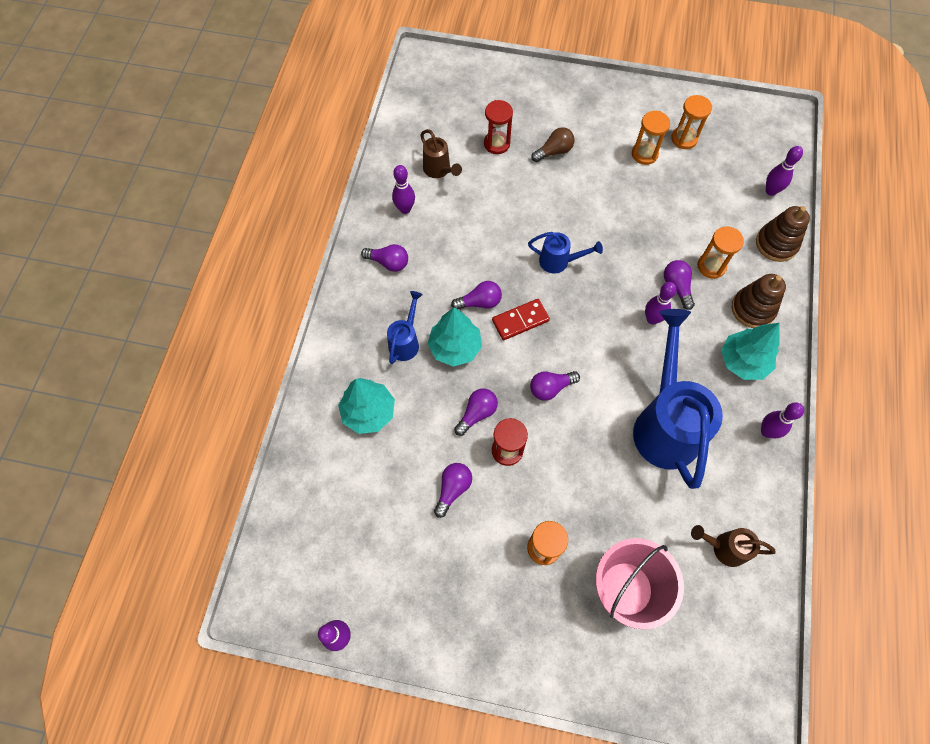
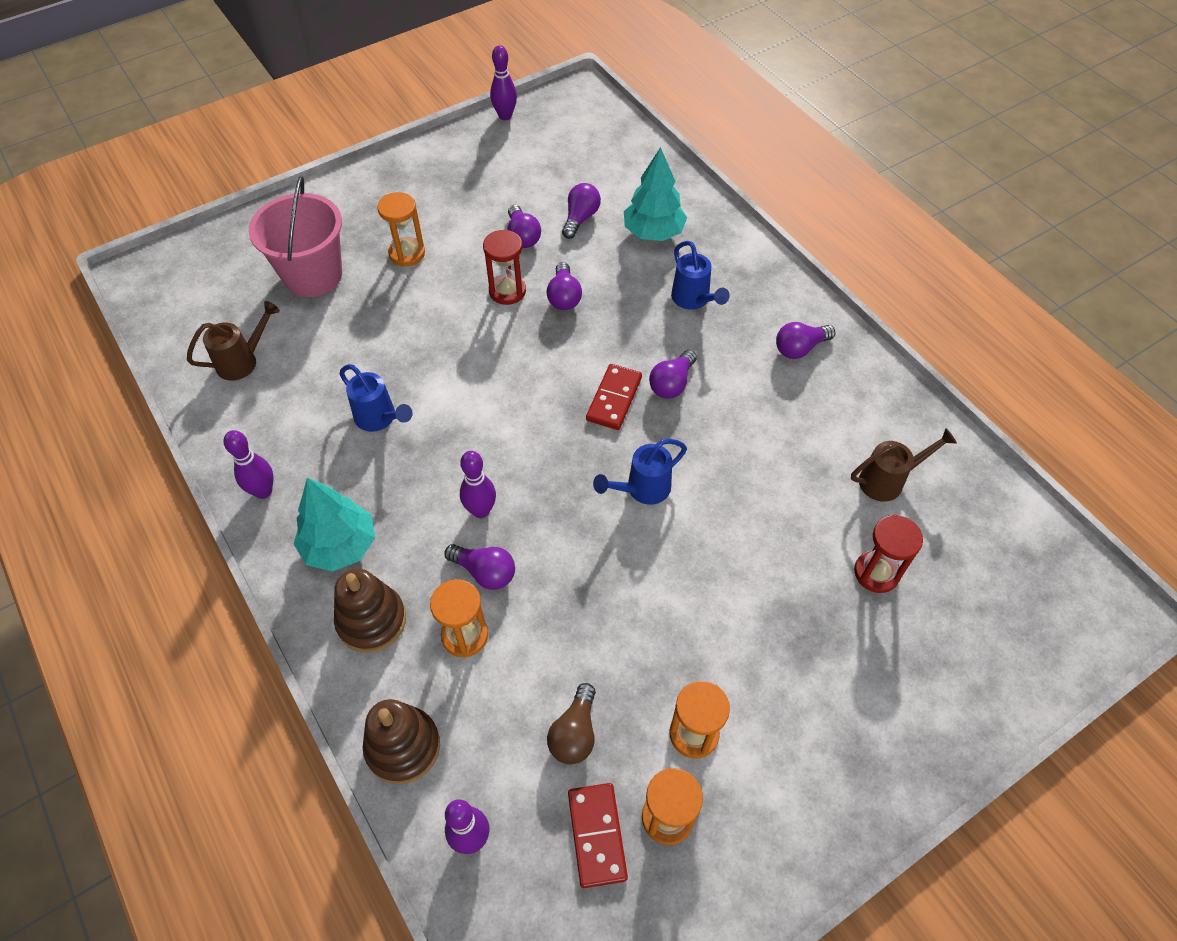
camera: 135 degrees right, 10 degrees down
(405, 209) = (859, 409): purple bowling pin -> none
(439, 170) = (887, 480): brown watering can -> brown watering can turned 150 degrees clockwise
(455, 347) = (645, 329): turquoise tree -> none
(550, 388) = (520, 364): purple light bulb -> purple light bulb (580, 218)
(554, 151) = (803, 626): brown light bulb -> brown light bulb (574, 733)
(665, 423) = (379, 418): blue watering can -> blue watering can, size x0.47
(718, 154) = (596, 835): none -> red domino

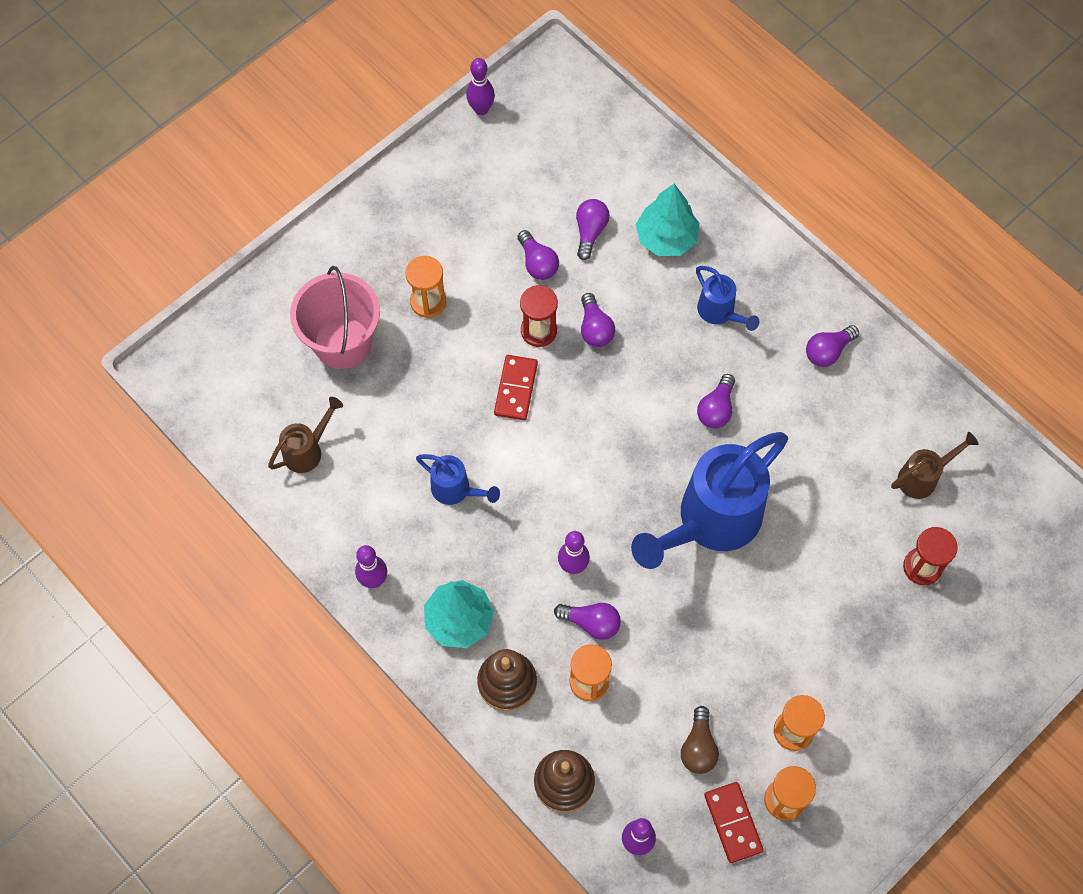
camera: 10 degrees left, 10 degrees up
(614, 399) = (666, 434): red domino -> red domino (515, 389)
(642, 489) = (710, 522): blue watering can -> blue watering can, size x2.13

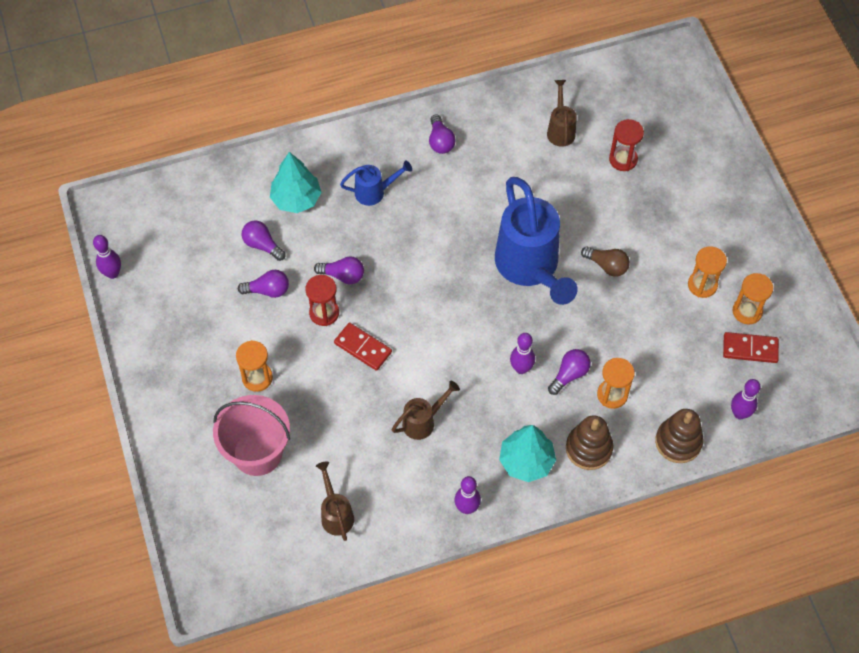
camera: 65 degrees left, 5 degrees down
(456, 490) = (423, 421): blue watering can -> brown watering can
(698, 747) = (689, 346): brown light bulb -> brown light bulb (607, 266)
(716, 409) = (447, 227): purple light bulb -> none

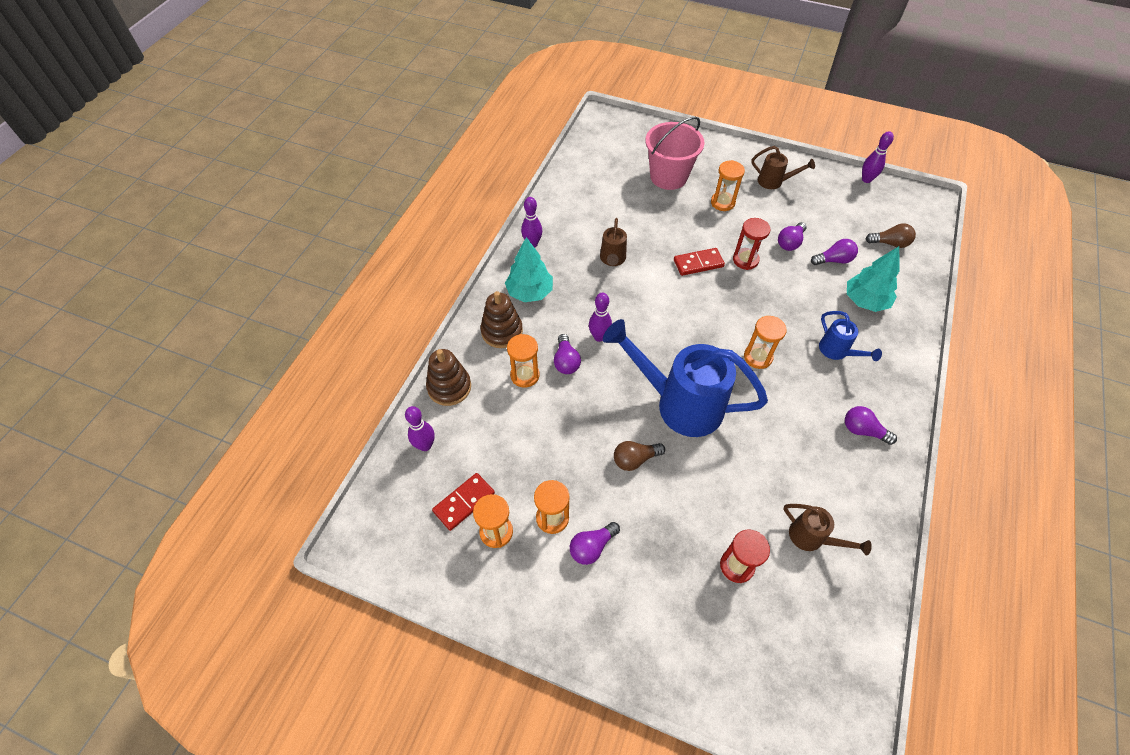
camera: 130 degrees right, 5 degrees down
(200, 213) = (890, 243): none -> brown light bulb
(336, 514) = (593, 187): brown watering can -> brown watering can (774, 182)
(343, 275) = (769, 287): purple light bulb -> purple light bulb (592, 547)
(374, 192) = (837, 351): blue watering can -> blue watering can turned 60 degrees counterclockwise
(432, 242) = (758, 357): none -> orange hourglass

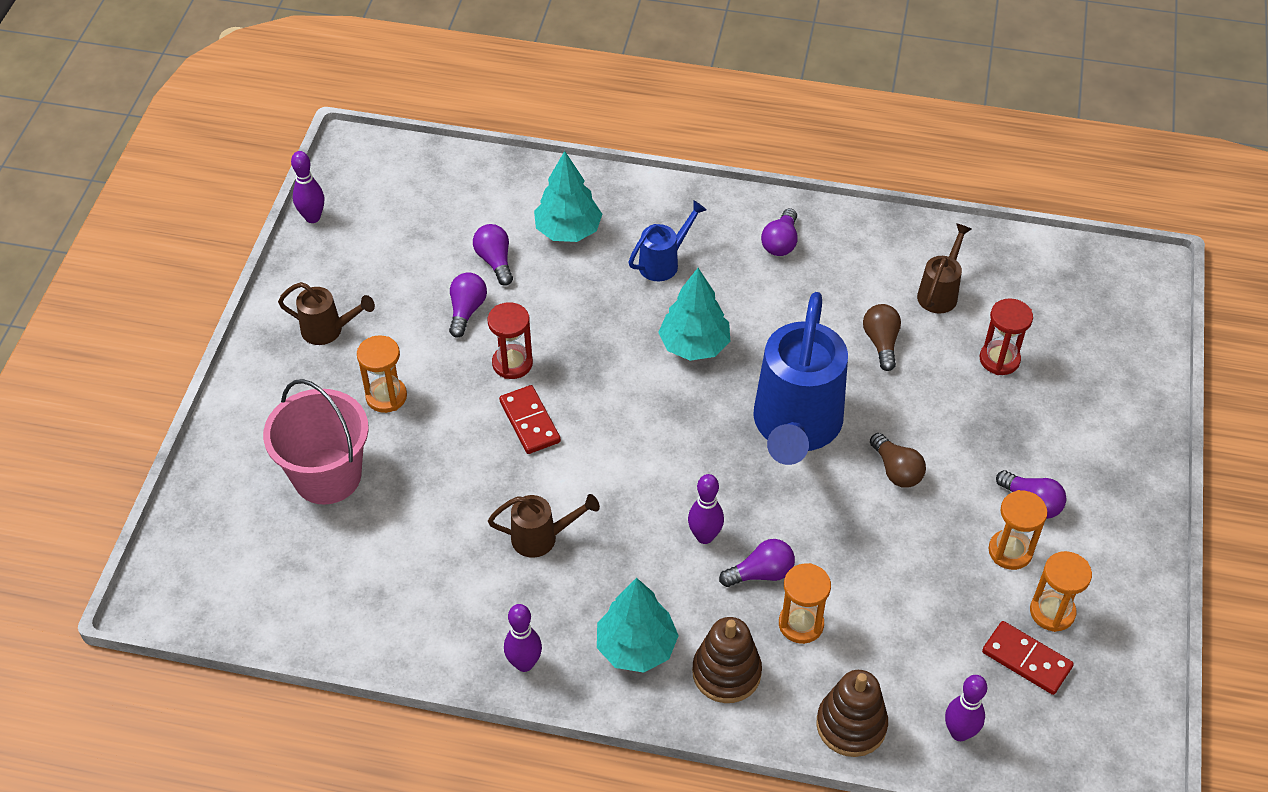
camera: 100 degrees left, 5 degrees down
(758, 357) = (694, 345): orange hourglass -> turquoise tree
(774, 182) = (328, 330): brown watering can -> brown watering can turned 90 degrees clockwise
(790, 243) = (466, 310): purple light bulb -> purple light bulb turned 105 degrees counterclockwise
(890, 243) = (450, 199): brown light bulb -> brown light bulb (881, 342)

